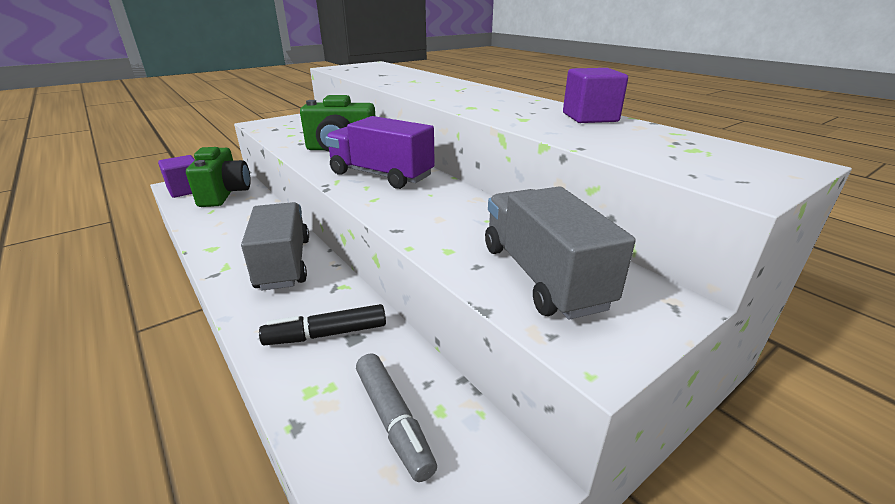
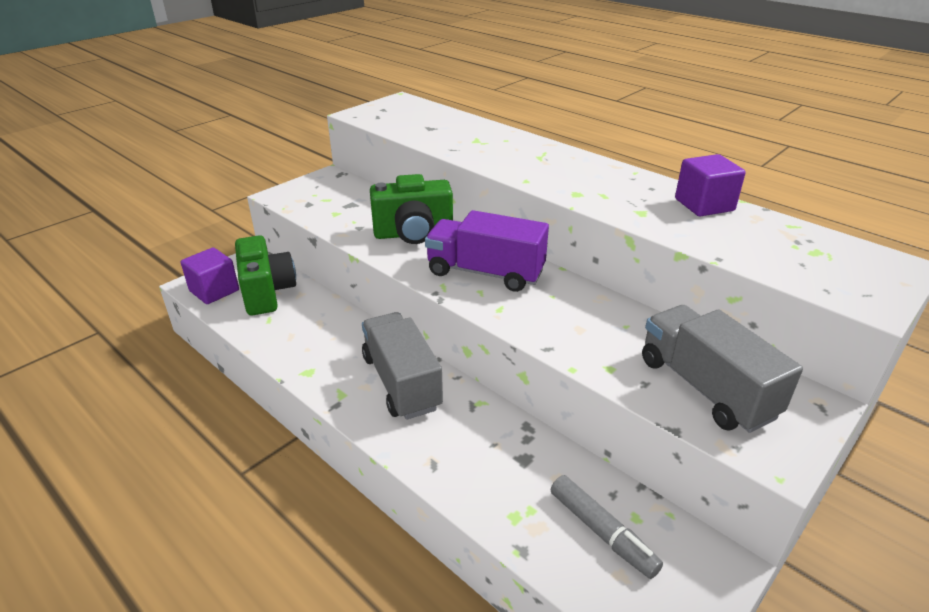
camera: 10 degrees left, 5 degrees up
(326, 334) = (496, 458): black marker -> none

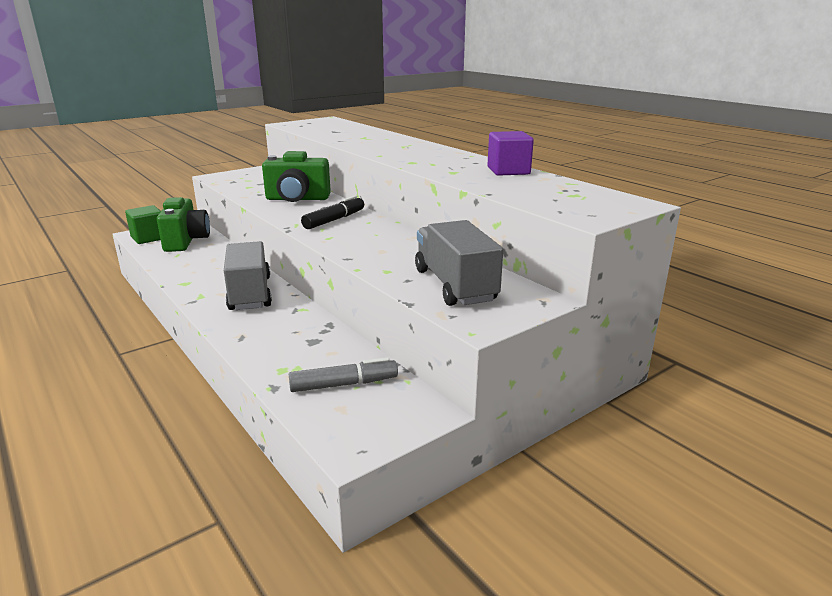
camera: 10 degrees right, 10 degrees down
(214, 291) = (149, 238): purple cube -> green cube
(485, 272) = (334, 220): purple truck -> black marker
(602, 532) = (344, 384): grey marker -> grey marker turned 75 degrees counterclockwise

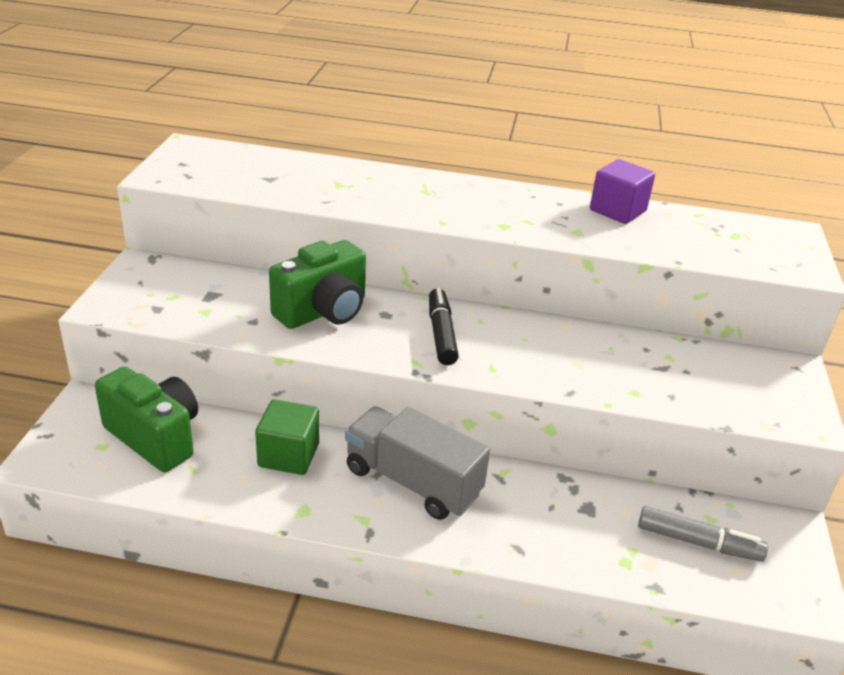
camera: 45 degrees left, 10 degrees up
(149, 238) = (80, 459): green cube -> green cube (288, 455)
(344, 384) = (698, 542): grey marker -> grey marker turned 75 degrees clockwise
(455, 285) = (716, 383): grey truck -> none

